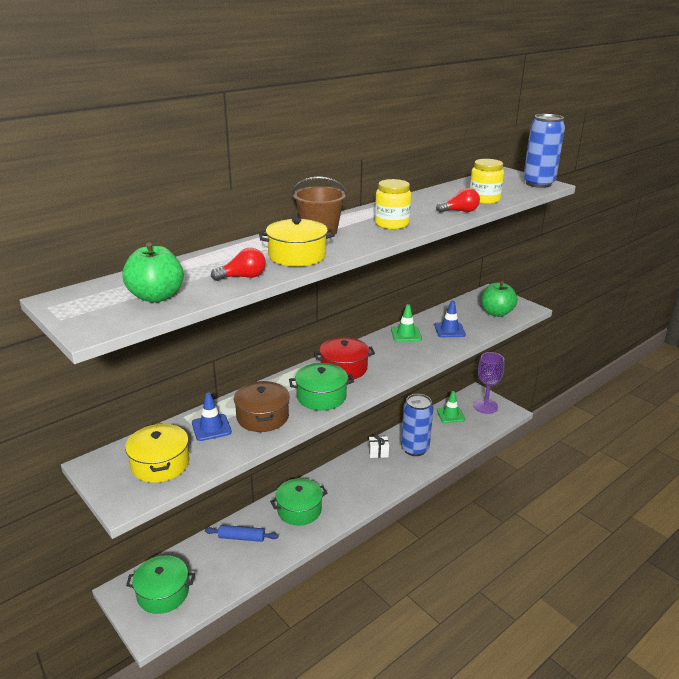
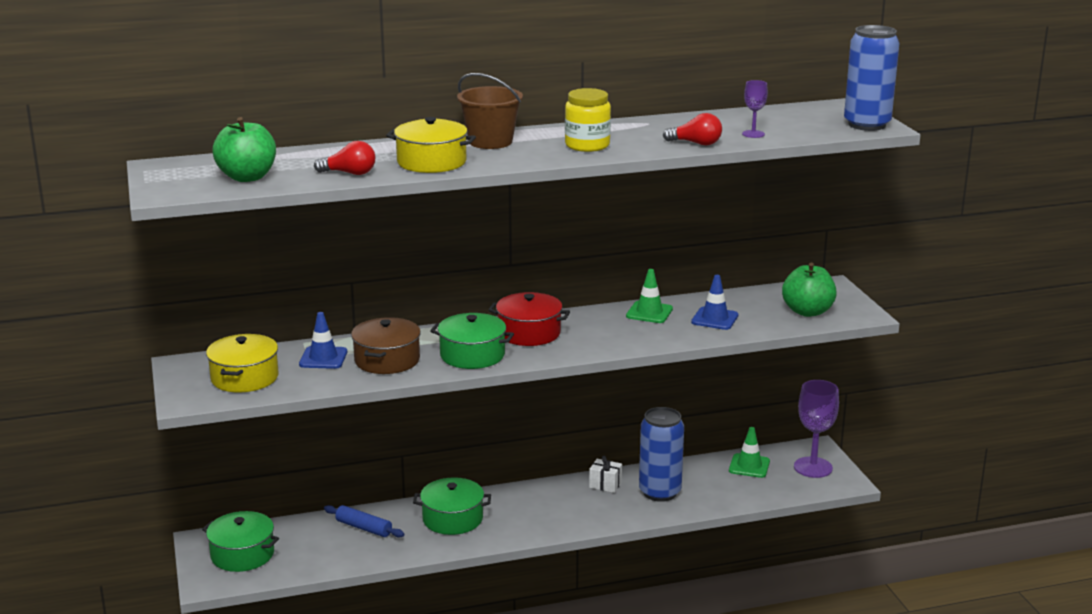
camera: 25 degrees right, 5 degrees down
(484, 199) = (753, 134): yellow jar -> purple goblet

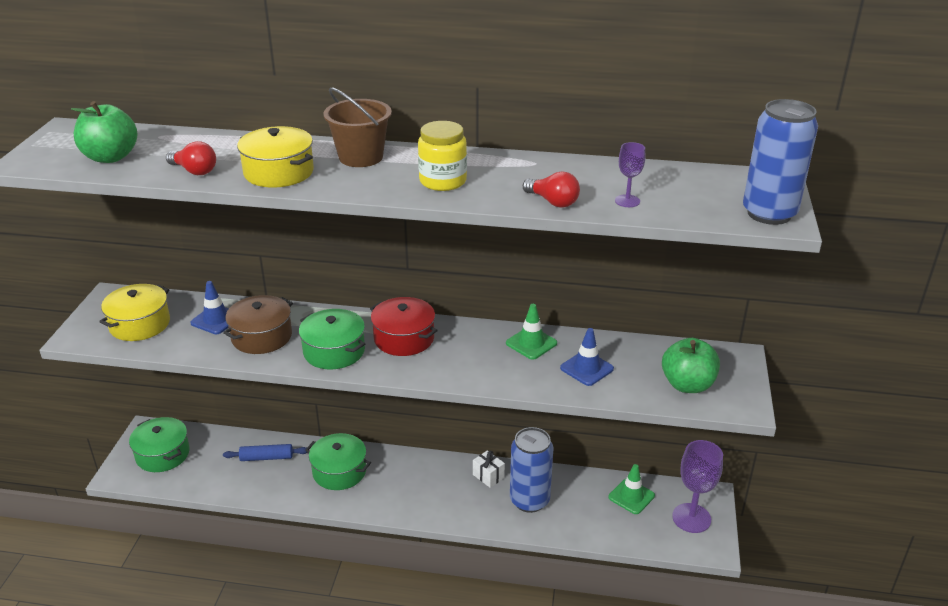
camera: 25 degrees right, 10 degrees up
(363, 528) = (266, 458): blue rolling pin -> blue rolling pin turned 60 degrees counterclockwise

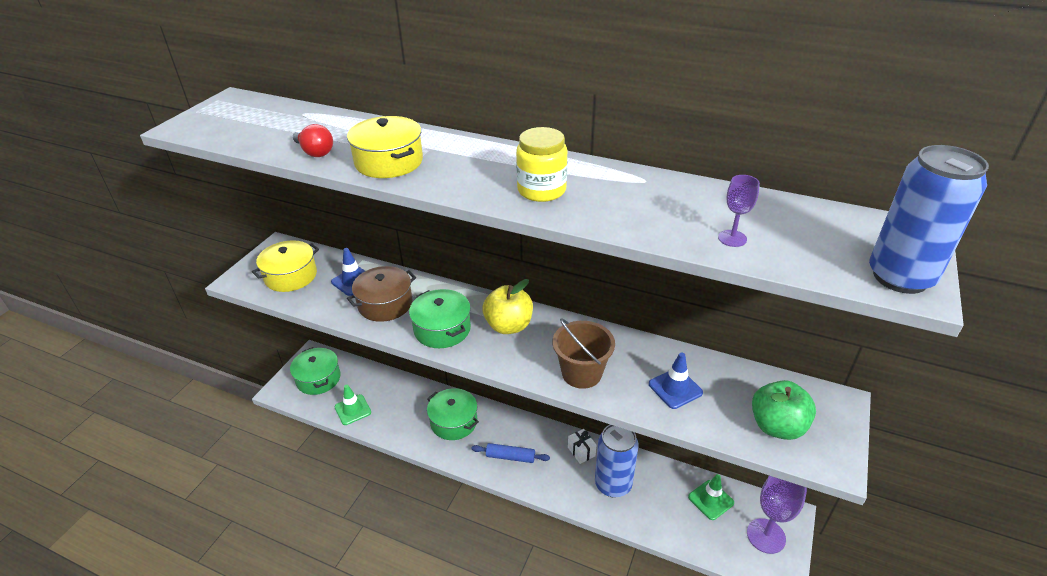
camera: 15 degrees right, 5 degrees up
(110, 157) = (252, 130): green apple -> none
(266, 458) = (398, 397): blue rolling pin -> blue rolling pin (510, 457)
(361, 157) = (472, 154): brown bucket -> brown bucket (581, 373)
(404, 338) = (508, 326): red pot -> yellow apple
(531, 343) = (627, 351): green traffic cone -> green traffic cone (353, 410)
(553, 202) = (648, 229): red light bulb -> none

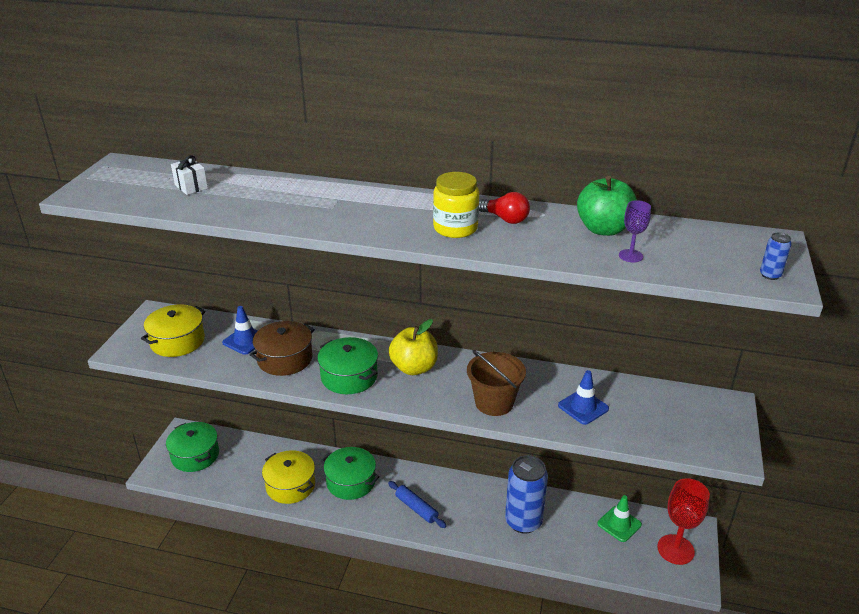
camera: 10 degrees left, 5 degrees down
(315, 152) = (228, 208): red light bulb -> red light bulb (505, 219)
(353, 410) = (240, 482): green traffic cone -> none
(389, 162) = (304, 213): yellow pot -> yellow pot (290, 485)
(510, 457) = (416, 508): blue rolling pin -> blue rolling pin turned 45 degrees clockwise
(581, 452) = (486, 495): white gift -> white gift (191, 187)
(766, 536) = (675, 549): purple goblet -> red goblet
(777, 426) = (679, 429): green apple -> green apple (603, 229)
(900, 277) = (770, 275): blue can -> blue can, size x0.40

